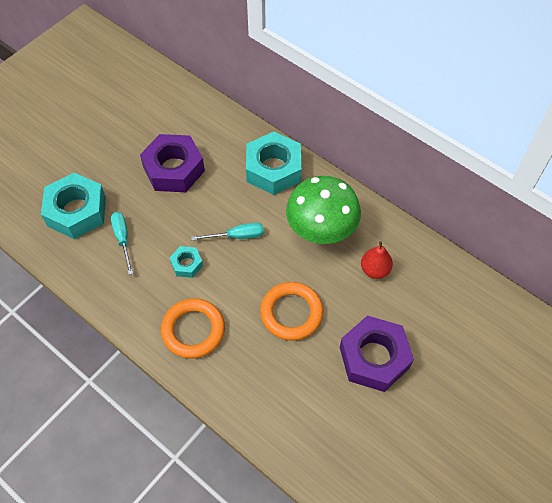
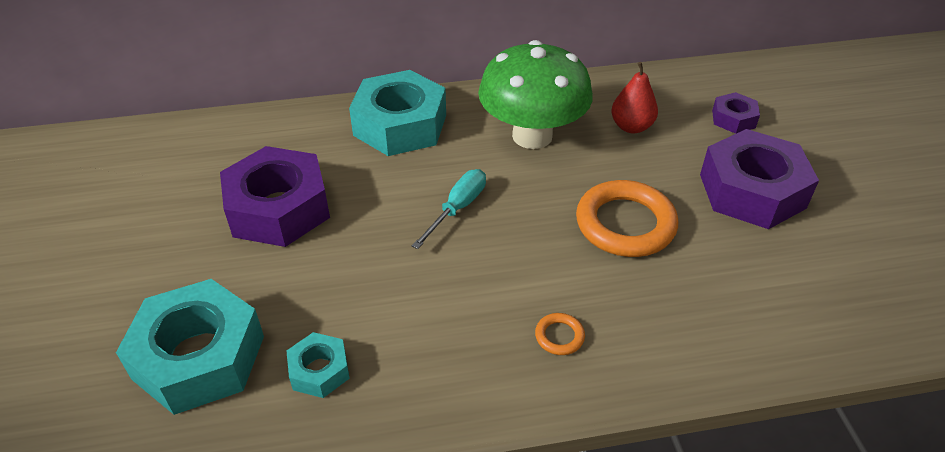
camera: 50 degrees left, 15 degrees down
(123, 239) = (319, 328): turquoise screwdriver -> none
(187, 264) = (444, 281): turquoise nut -> turquoise nut (319, 370)
(193, 330) = (559, 336): orange ring -> orange ring, size x0.43
(434, 315) = (733, 119): none -> purple nut

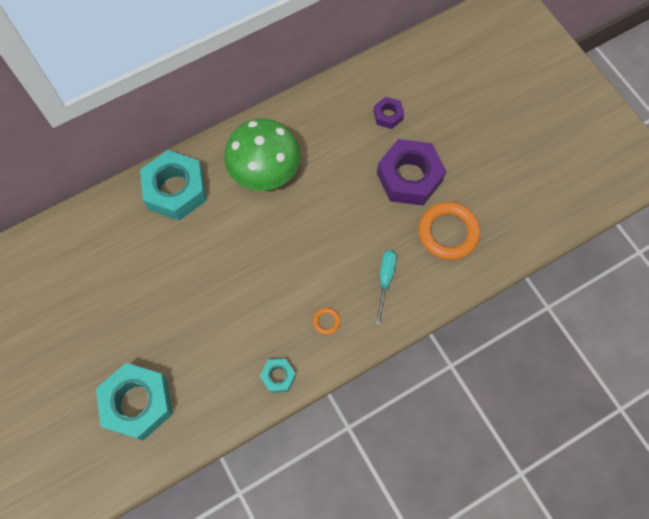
camera: 20 degrees left, 25 degrees up
(278, 208) = (129, 286): purple nut -> none
(319, 370) = (207, 388): turquoise nut -> turquoise nut (278, 376)
(457, 208) = (239, 249): turquoise screwdriver -> turquoise screwdriver (385, 280)
(625, 224) = (341, 229): orange ring -> orange ring (448, 232)
(631, 127) = (325, 143): red pear -> none

